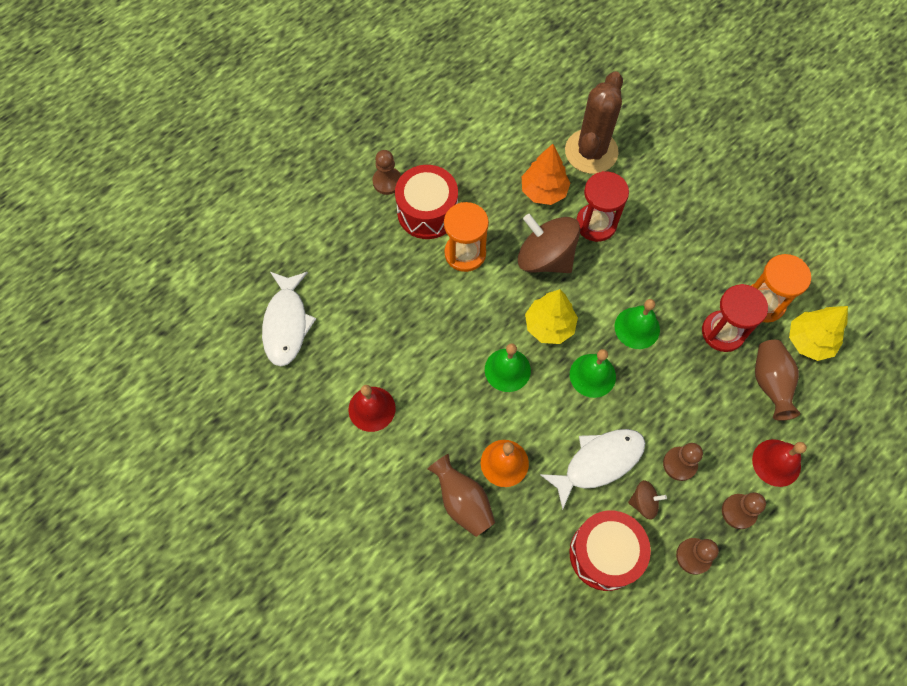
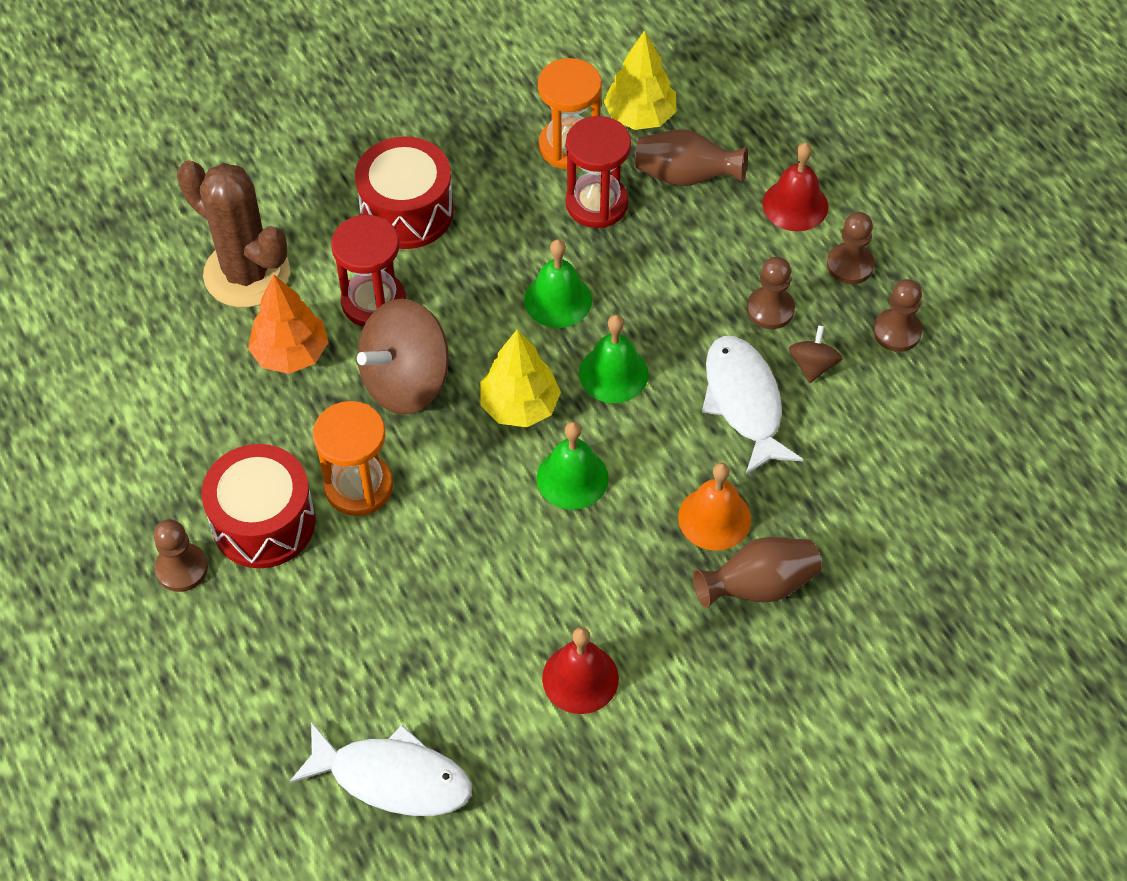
camera: 75 degrees left, 10 degrees down
(604, 554) = (872, 430): red drum -> red drum (407, 211)

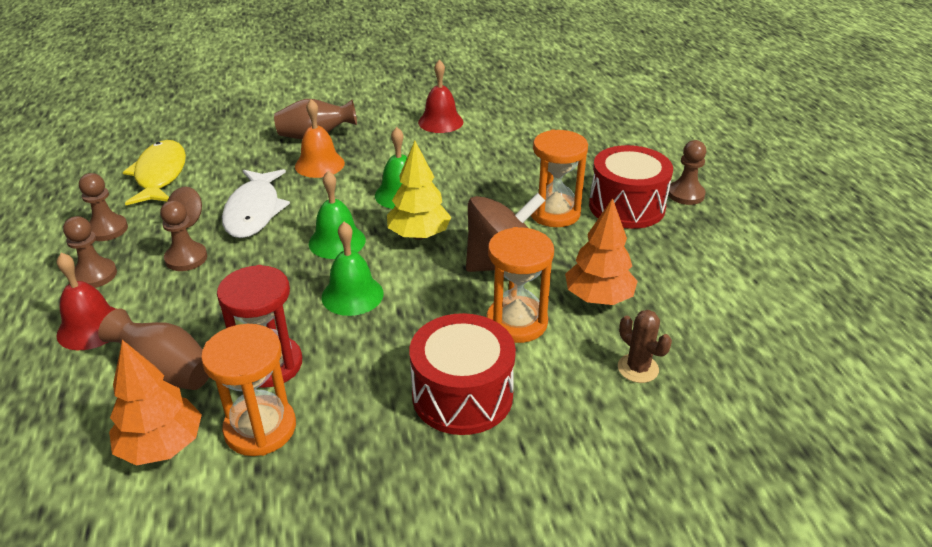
camera: 165 degrees left, 20 degrees down
(247, 273) = (638, 368): brown cactus -> brown cactus, size x0.46
(373, 302) = (517, 322): red hourglass -> orange hourglass
(392, 778) = (558, 107): white fish -> none
(640, 116) = (162, 446): yellow tree -> orange tree
(917, 443) = (160, 175): none -> yellow fish

